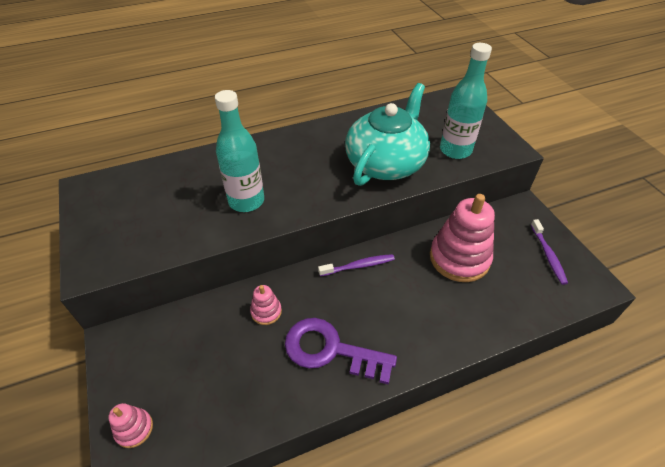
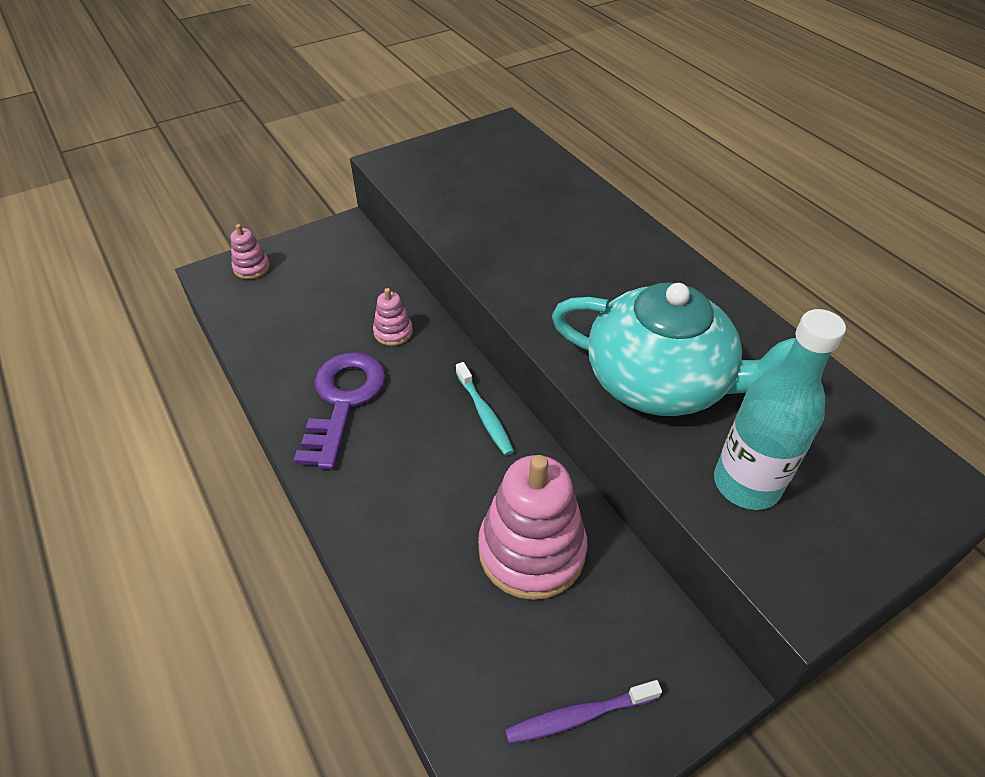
camera: 80 degrees right, 0 degrees up
(246, 201) = (518, 245): turquoise bottle -> none
(358, 266) = (484, 414): purple toothbrush -> turquoise toothbrush

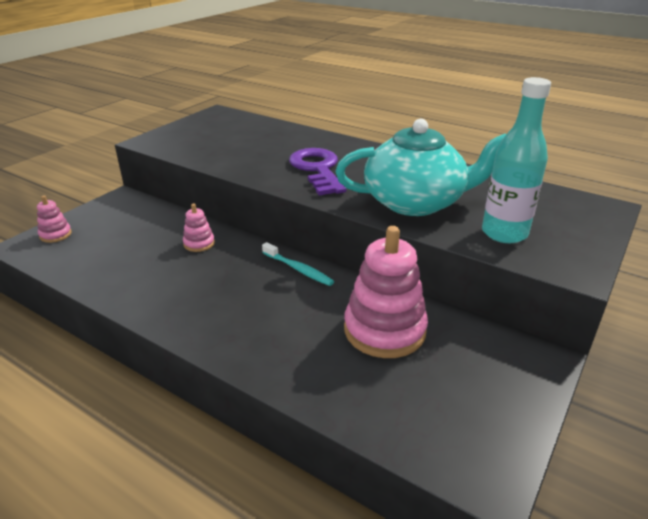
camera: 25 degrees left, 15 degrees down
(343, 401) = (185, 290): purple key -> purple key (317, 169)
(579, 715) = (484, 406): purple toothbrush -> none

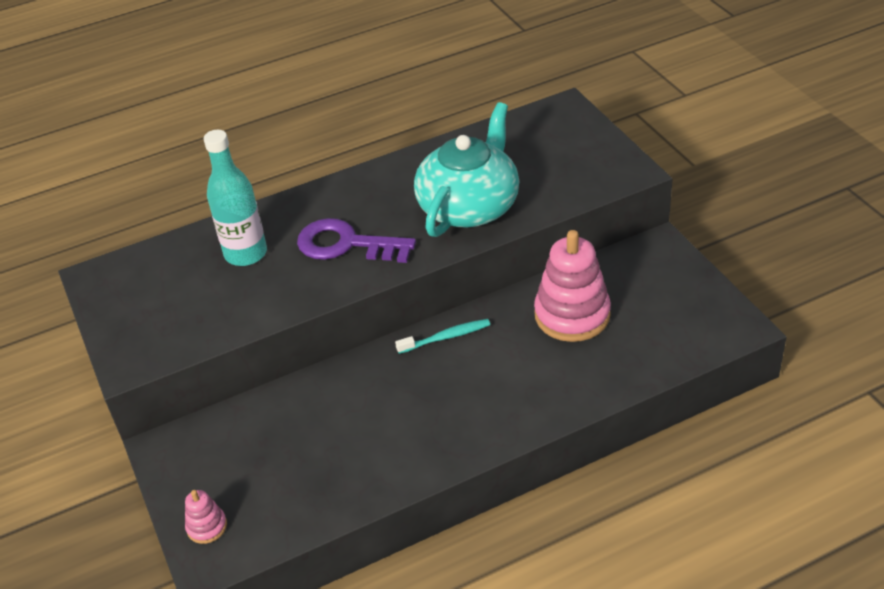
camera: 55 degrees left, 10 degrees up
(199, 243) = (337, 399): pink stacking toy -> none
(504, 233) = (559, 180): turquoise bottle -> turquoise bottle (246, 254)

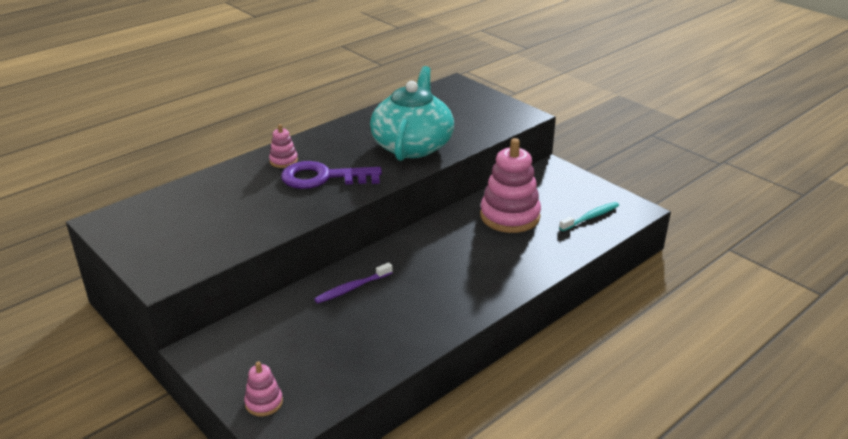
camera: 20 degrees left, 10 degrees down
(246, 254) = (238, 192): turquoise bottle -> none
(310, 212) = (283, 161): none -> pink stacking toy
(349, 392) = (352, 288): none -> purple toothbrush
(445, 337) = (417, 242): turquoise toothbrush -> turquoise toothbrush (590, 217)

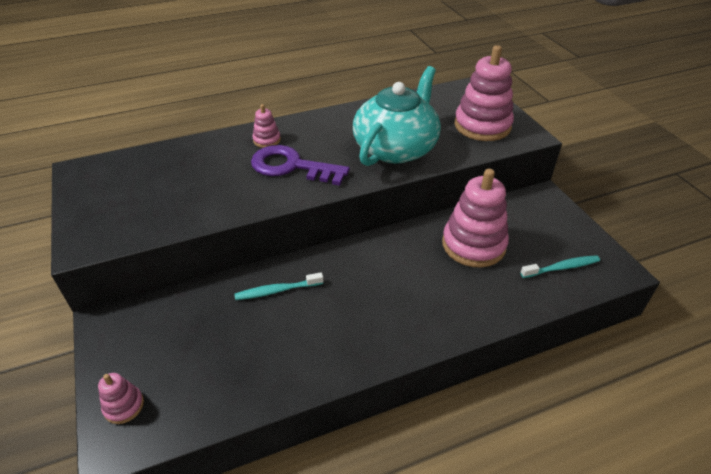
camera: 20 degrees right, 10 degrees up
(352, 288) = (277, 290): purple toothbrush -> turquoise toothbrush
(480, 114) = (482, 125): none -> pink stacking toy

